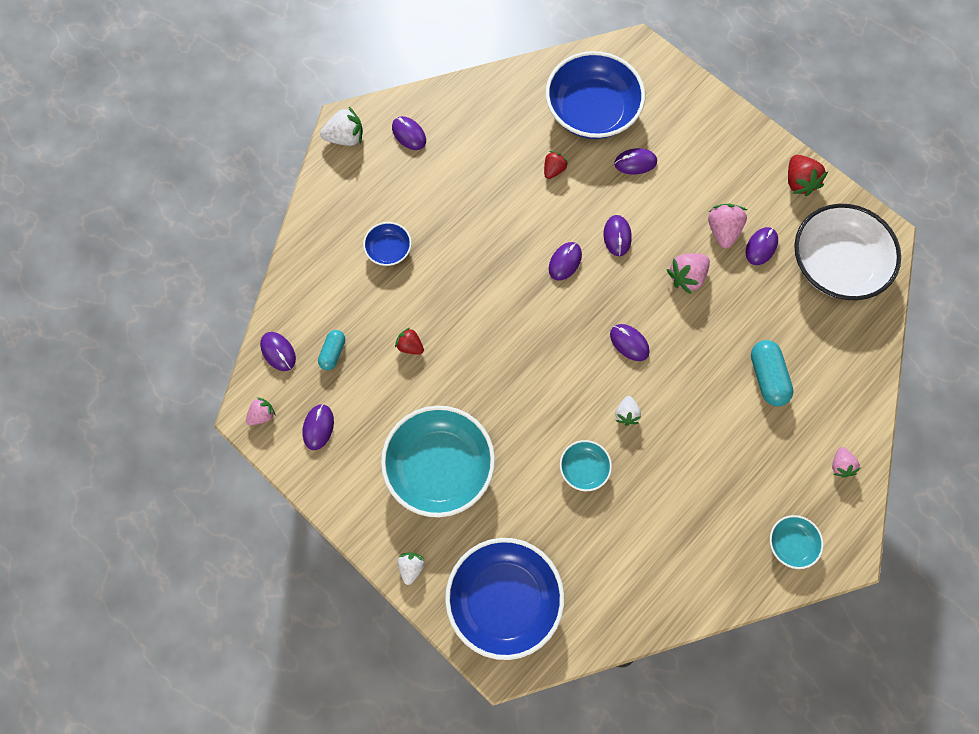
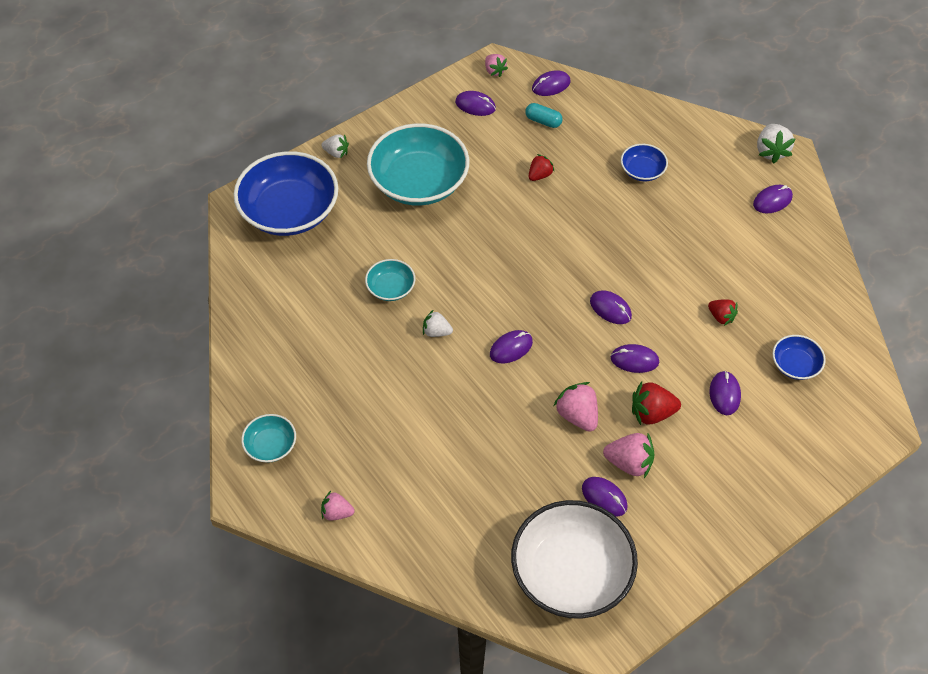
camera: 100 degrees right, 15 degrees down
(592, 111) = (795, 365): blue bowl -> blue bowl, size x0.47
(767, 377) = (448, 466): turquoise capsule -> none
(799, 182) = (685, 560): red strawberry -> red strawberry (651, 413)

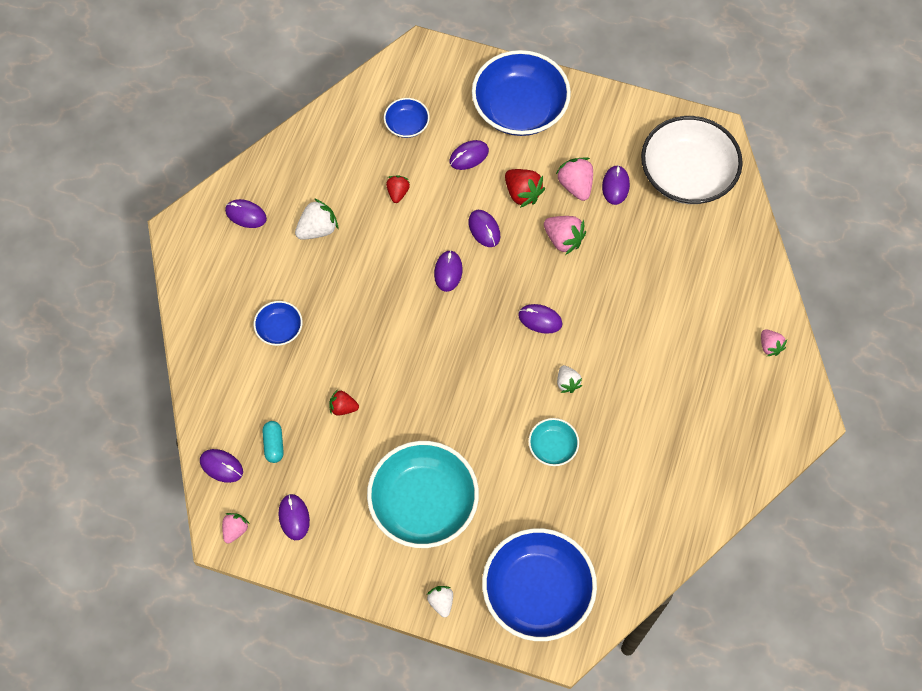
camera: 125 degrees left, 10 degrees up
(271, 445) = (759, 431): turquoise bowl -> none
(577, 415) = (563, 240): pink strawberry -> pink strawberry turned 75 degrees counterclockwise
(754, 471) = (520, 108): none -> blue bowl
(771, 151) = (186, 242): white strawberry -> white strawberry (317, 229)

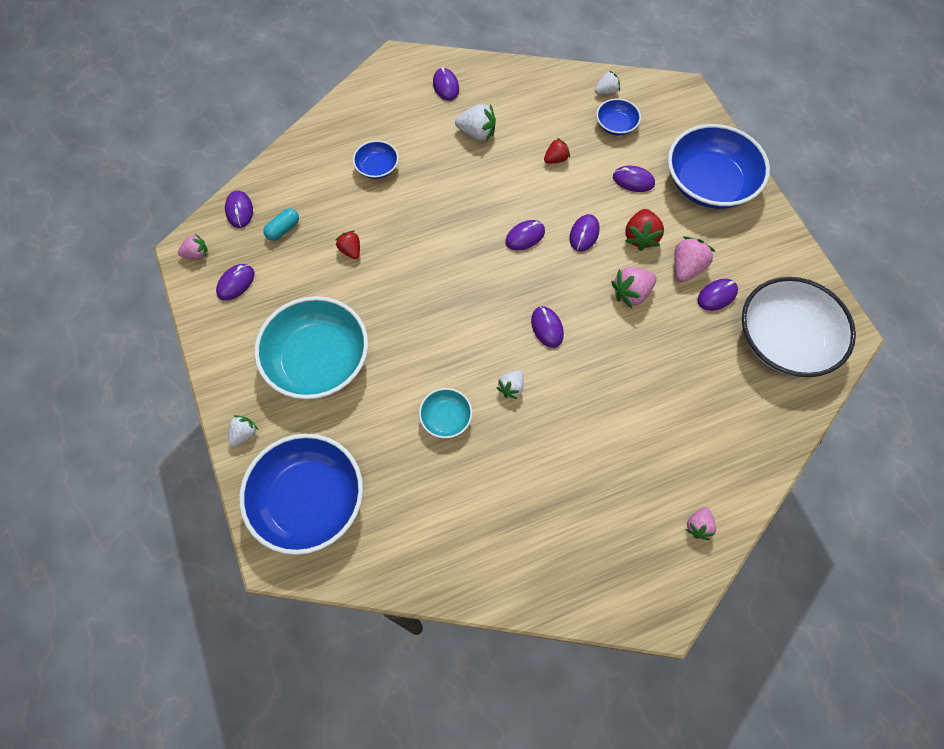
camera: 50 degrees right, 0 degrees up
(368, 104) = (606, 92): none -> white strawberry
(563, 240) = (631, 293): pink strawberry -> pink strawberry turned 60 degrees clockwise

